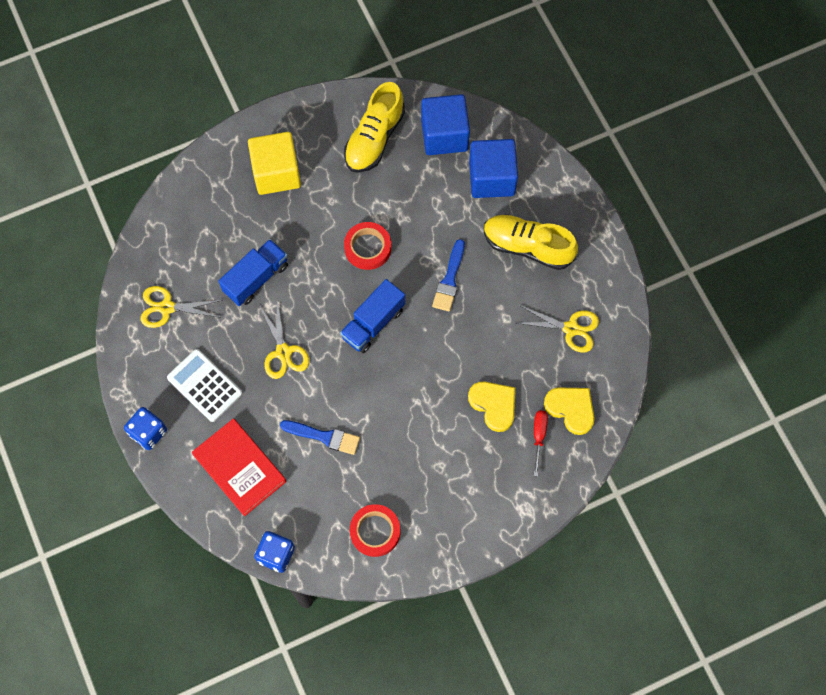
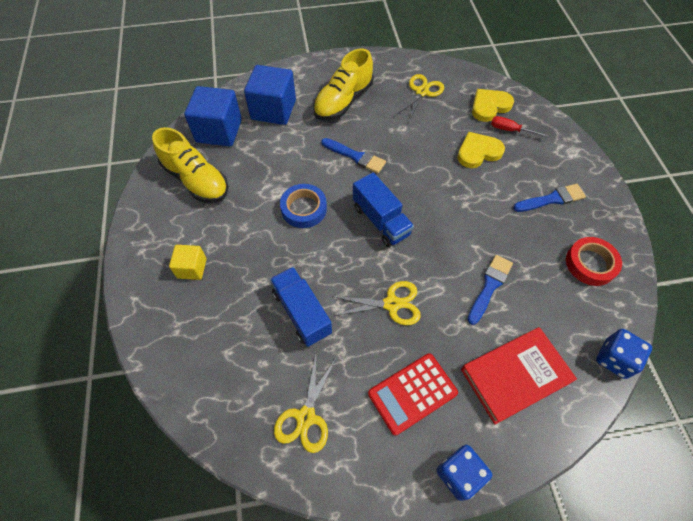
camera: 75 degrees left, 10 degrees down
(205, 385) = (412, 393): white calculator -> red calculator
(276, 173) = (192, 268): yellow cube -> yellow cube, size x0.55
(367, 248) = (304, 209): red tape -> blue tape
(448, 489) = (551, 199): none -> blue brush

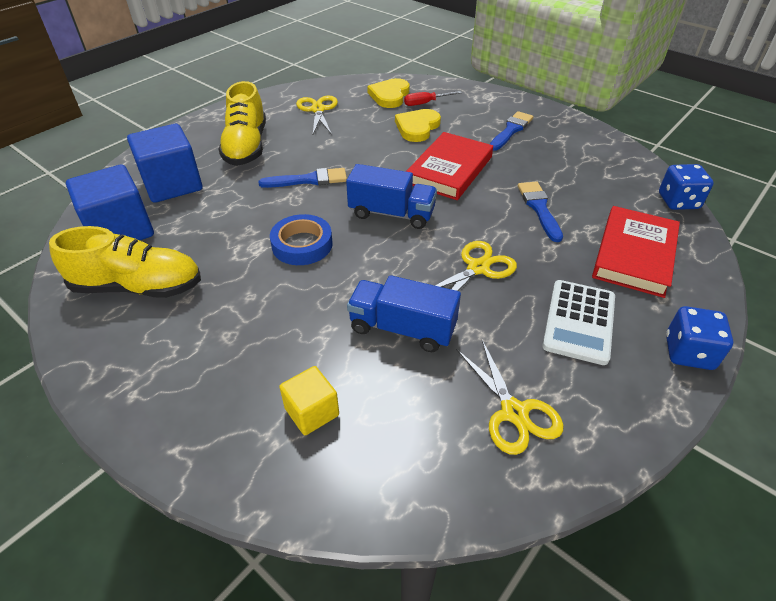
camera: 40 degrees left, 15 degrees down
(192, 268) = (225, 369): yellow cube -> yellow cube (312, 412)
(412, 393) = (579, 321): red calculator -> white calculator
(460, 208) = (449, 170): none -> red book
(590, 264) = (588, 155): red tape -> none

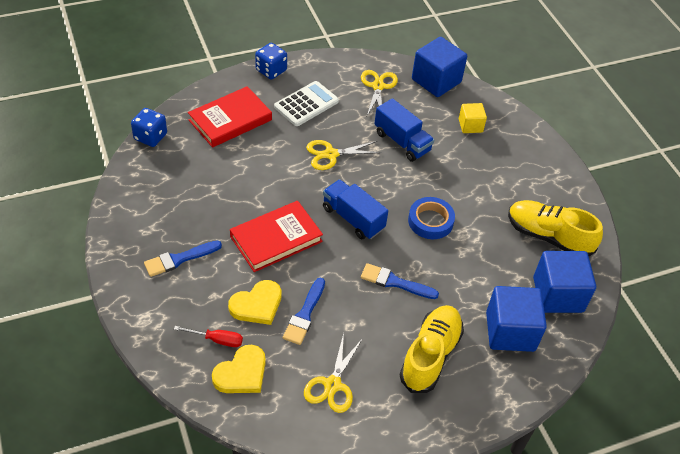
camera: 155 degrees left, 5 degrees up
(426, 488) = (436, 81): none -> blue cube
(539, 208) = (248, 175): blue brush -> blue brush (304, 314)

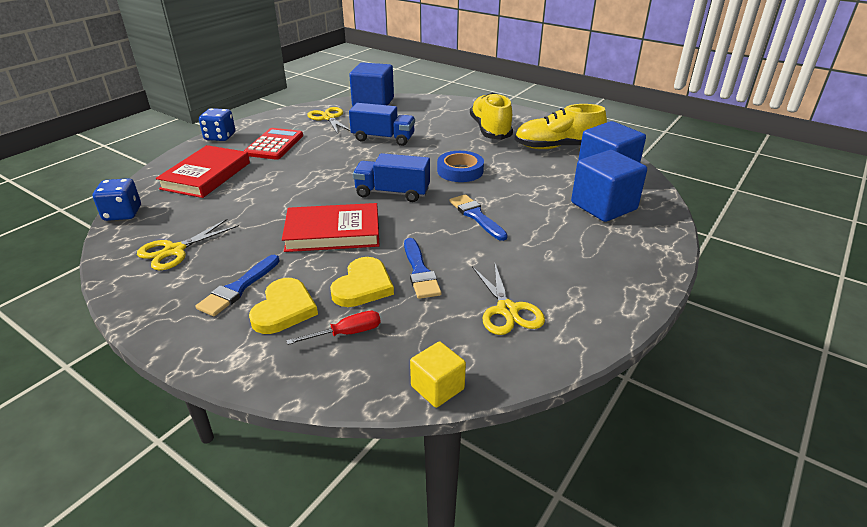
camera: 30 degrees left, 15 degrees down
(241, 373) = (404, 348): yellow heart -> yellow heart (284, 309)
(276, 239) = (333, 232): red book -> red book turned 60 degrees clockwise
(306, 104) = (274, 145): white calculator -> red calculator
(331, 154) = (329, 164): yellow scissors -> yellow scissors (175, 250)
(395, 282) = (476, 216): blue brush -> blue brush turned 75 degrees clockwise
(430, 355) = (564, 248): yellow shoe -> yellow shoe (490, 130)
(470, 126) = (427, 115): yellow cube -> yellow cube (437, 387)

